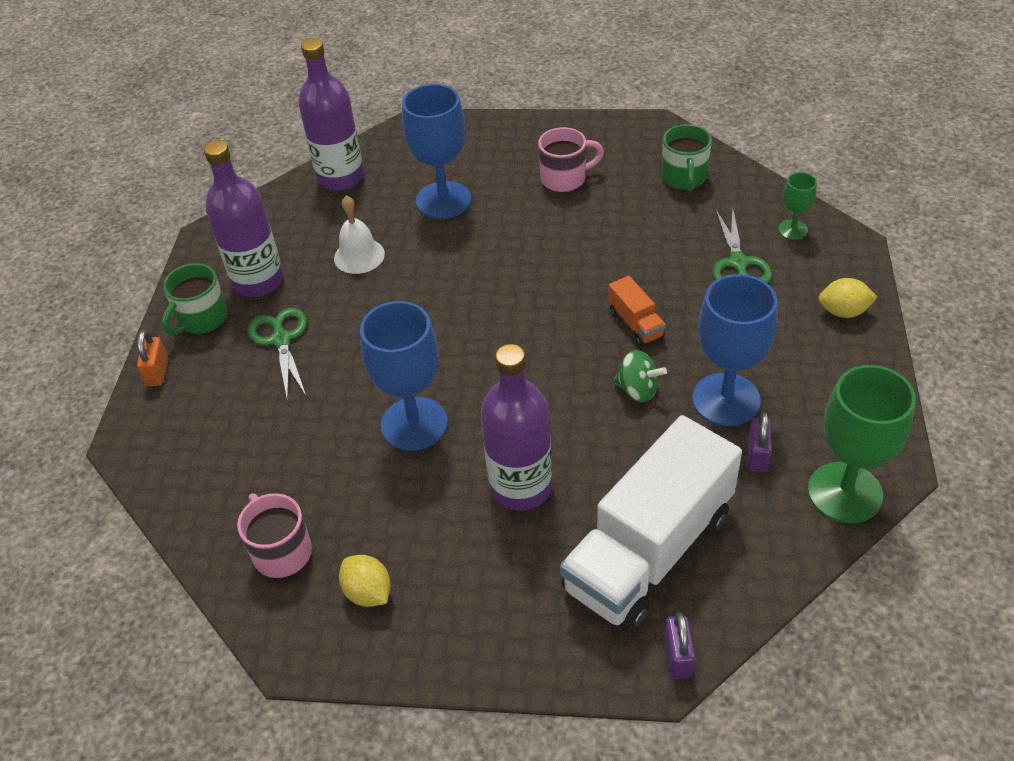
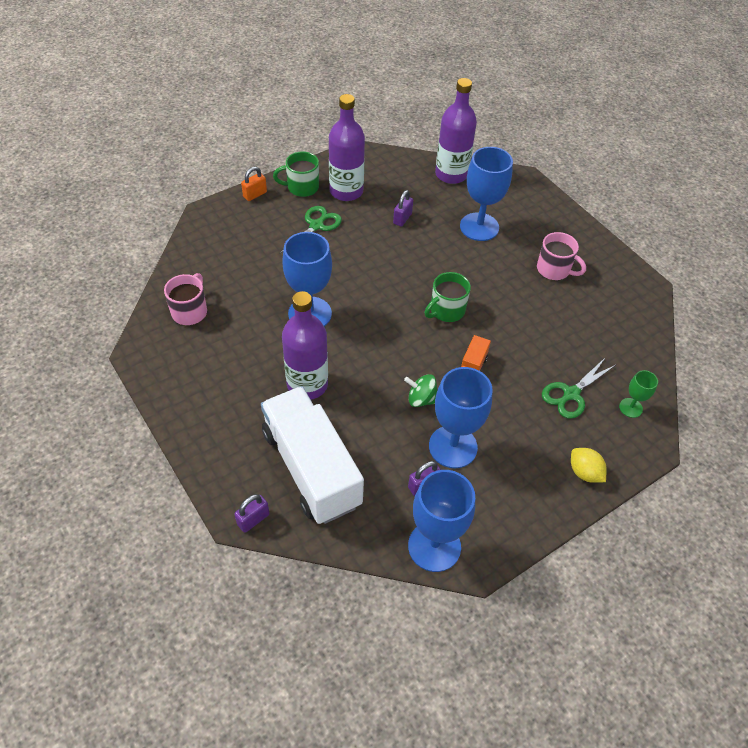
camera: 45 degrees right, 5 degrees up
(359, 256) = (402, 218): white bell -> purple padlock
(368, 592) = (192, 360): yellow lemon -> none
(638, 390) = (421, 399): green spinning top -> green spinning top turned 120 degrees clockwise
(648, 552) = (311, 468): white truck -> white truck turned 60 degrees clockwise
(684, 178) = (617, 326): green mug -> green mug (446, 310)
(845, 492) = (434, 546): green goblet -> blue goblet

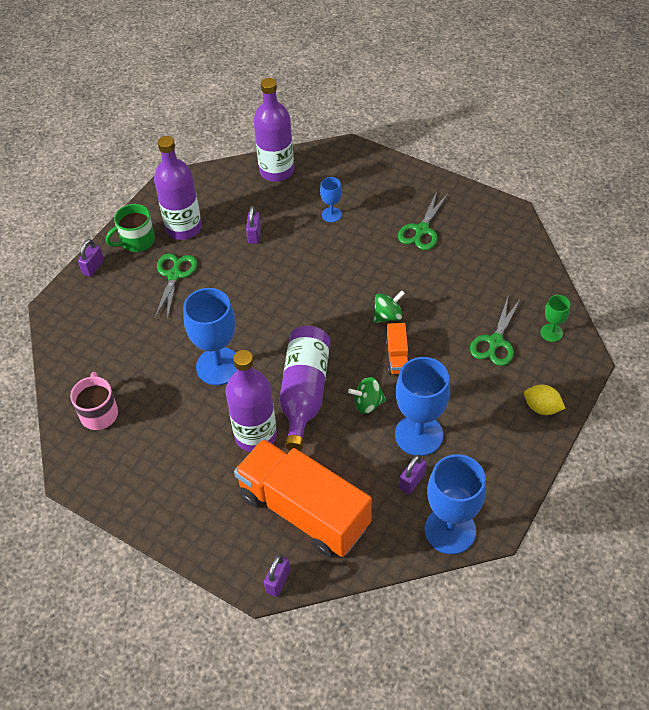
camera: 20 degrees left, 0 degrees up
(255, 194) = (93, 267): orange padlock -> purple padlock
(311, 468) = (304, 511): white truck -> orange truck
(370, 366) = (304, 392): none -> purple bottle
(446, 310) = (345, 310): green mug -> none
(479, 227) = (331, 215): blue goblet -> blue goblet, size x0.49
(482, 331) = (388, 316): none -> green spinning top
(554, 270) = (422, 230): pink mug -> green scissors

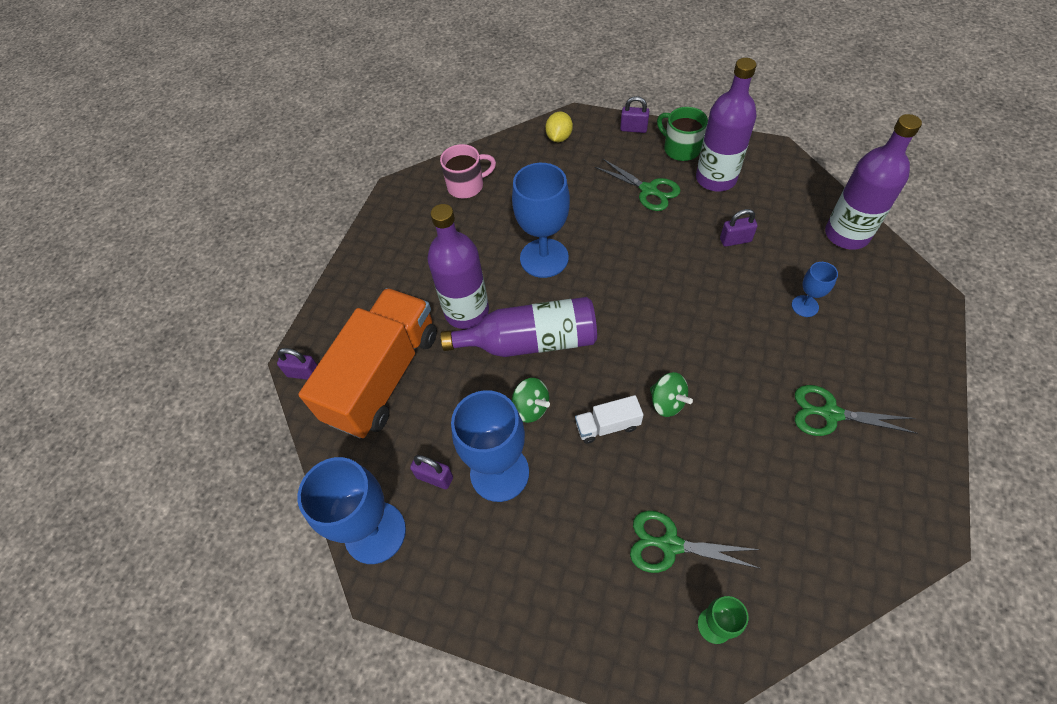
camera: 80 degrees right, 5 degrees up
(174, 275) = (648, 190): green scissors -> green scissors turned 45 degrees clockwise
(367, 404) = (531, 408): green spinning top -> green spinning top turned 150 degrees clockwise
(397, 357) = (607, 426): orange truck -> white truck
(541, 408) = (576, 626): yellow lemon -> yellow lemon (559, 138)

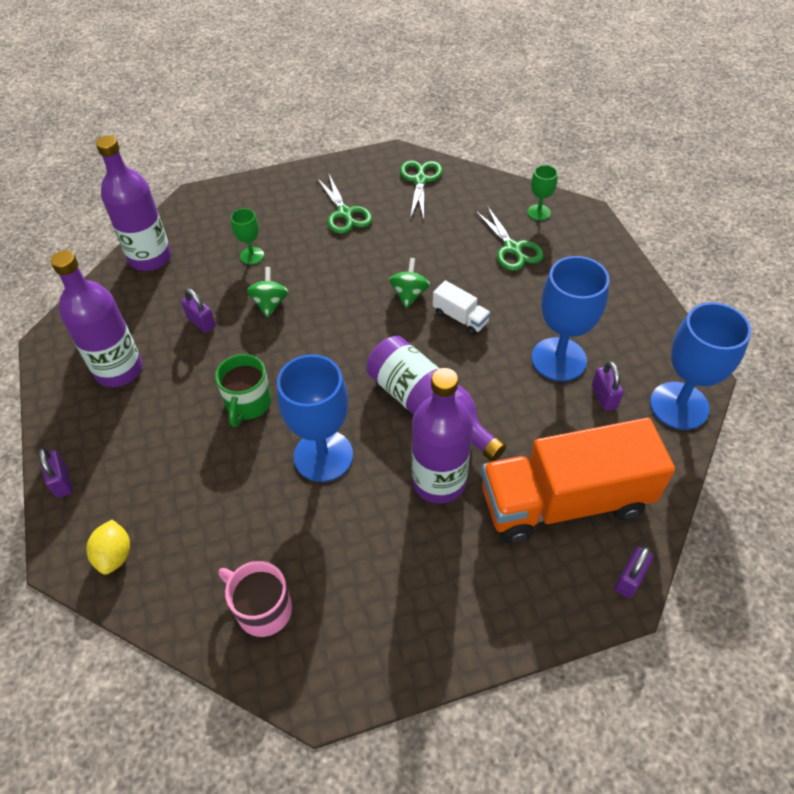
camera: 130 degrees left, 5 degrees down
(304, 373) = (629, 579): purple padlock -> purple padlock turned 60 degrees clockwise
(531, 408) = (489, 371): green spinning top -> green spinning top (270, 303)
(559, 138) = (115, 555): yellow lemon -> yellow lemon turned 75 degrees counterclockwise
(648, 190) = (167, 417): green scissors -> green scissors (420, 180)
(680, 149) = (81, 419): green mug -> green mug (248, 404)
(805, 306) = (252, 256): blue goblet -> green goblet

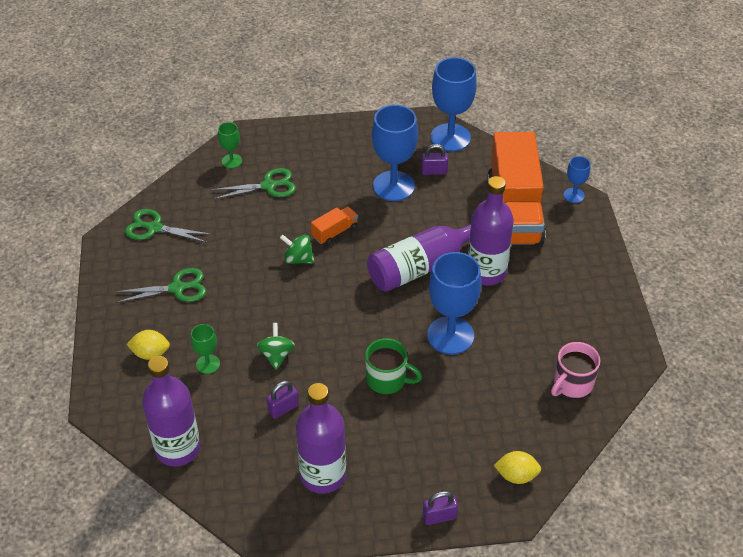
camera: 80 degrees left, 5 degrees down
(259, 215) = (150, 353): none -> yellow lemon
(270, 303) = (276, 355): green spinning top -> green spinning top turned 75 degrees clockwise
(460, 318) = (335, 232): white truck -> orange truck
(629, 579) = (573, 195): purple padlock -> blue goblet

